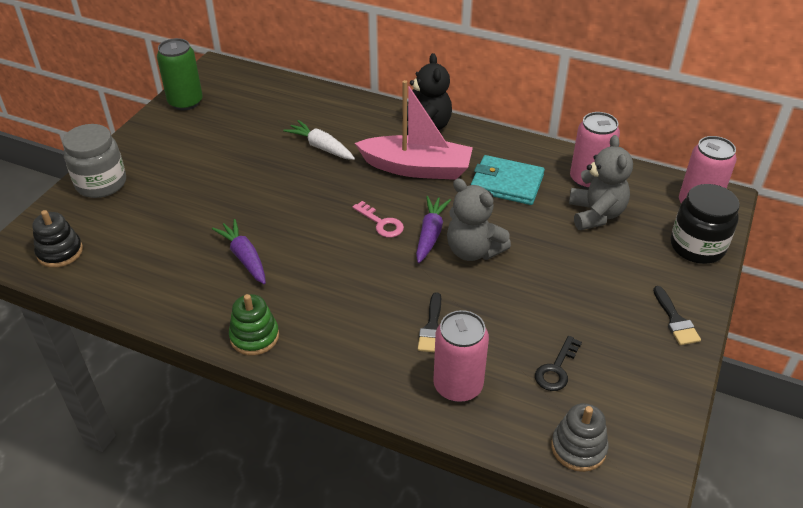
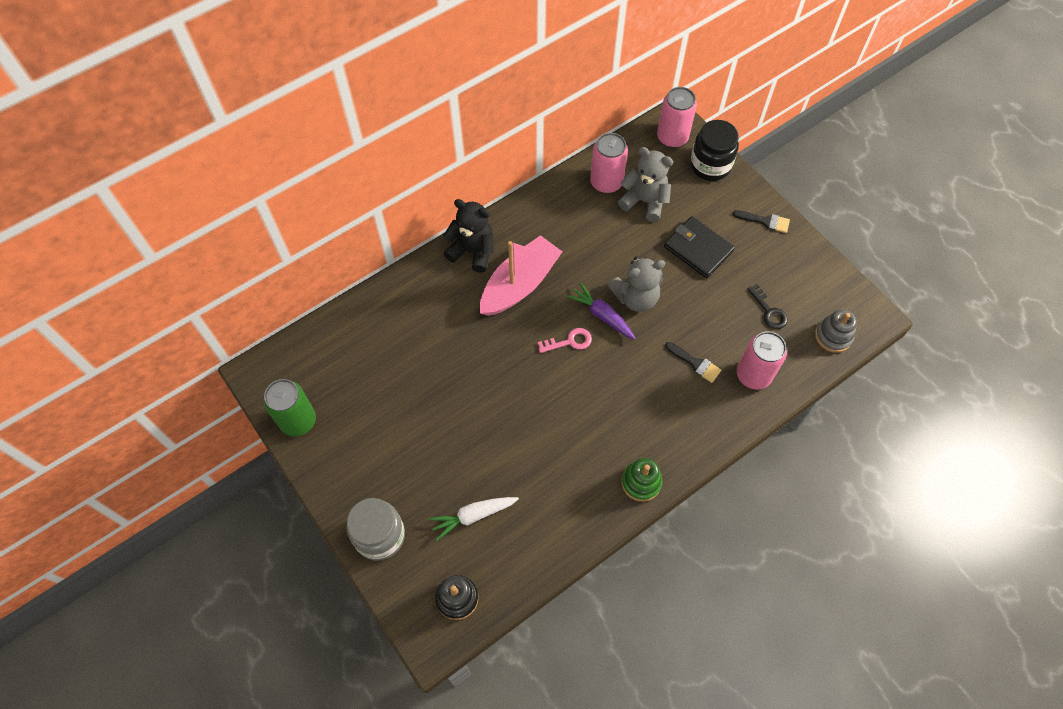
camera: 60 degrees left, 20 degrees up
(244, 257) = (550, 455): purple carrot -> none
(321, 147) = (445, 339): white carrot -> white carrot (473, 516)
(507, 183) = (577, 235): turquoise wallet -> none
(579, 276) = (698, 249): none -> black wallet

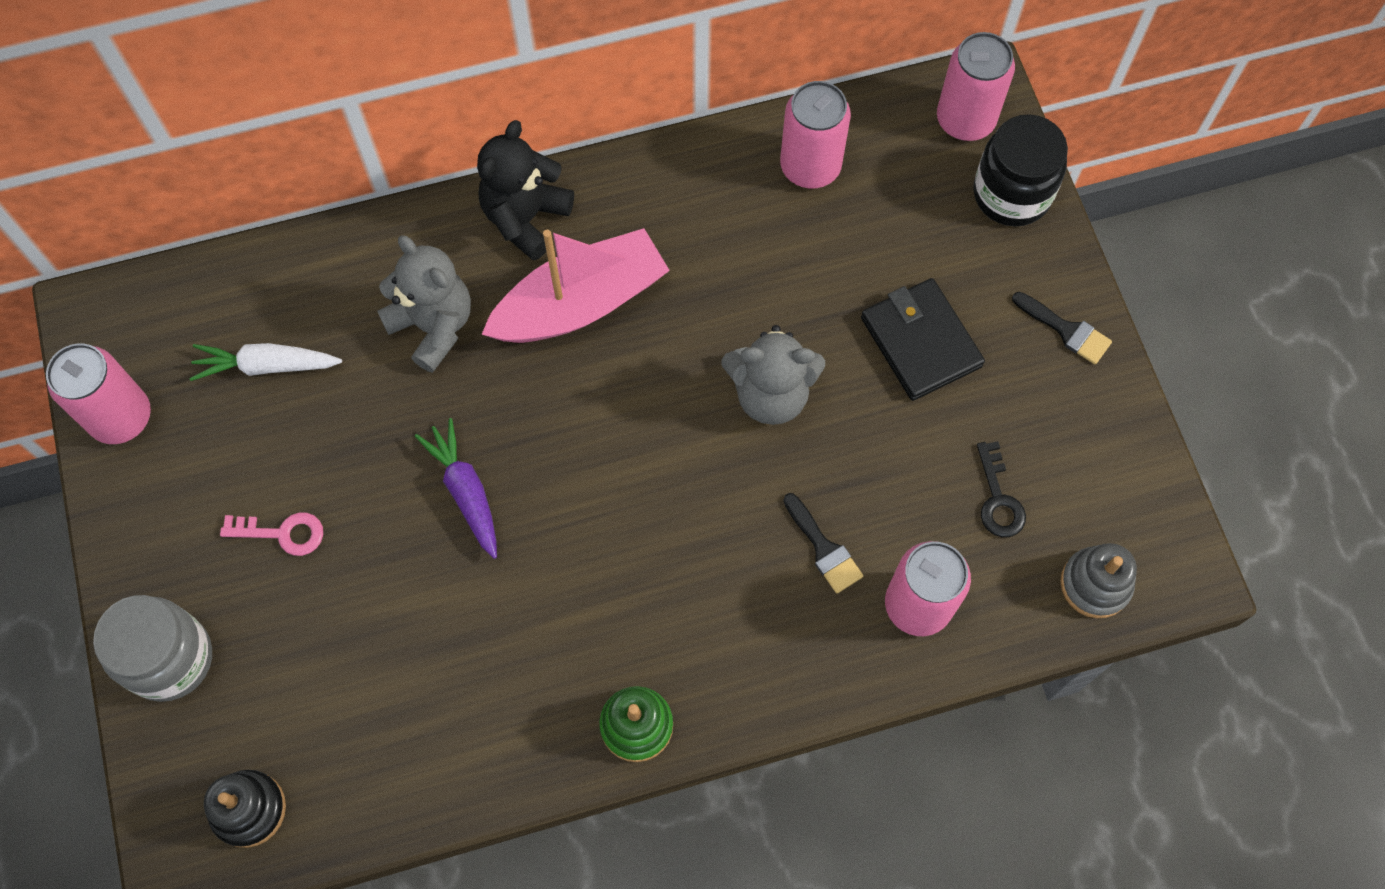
camera: 20 degrees right, 5 degrees up
(298, 421) = (121, 417): green can -> pink can
(472, 251) = (526, 218): black teddy bear -> black teddy bear turned 105 degrees counterclockwise
(473, 516) = (332, 680): white carrot -> white carrot (266, 366)
(569, 341) = (622, 434): pink key -> pink key (282, 533)
(602, 315) = (698, 406): purple carrot -> purple carrot (466, 491)
(644, 201) = (863, 223): grey teddy bear -> grey teddy bear (433, 326)

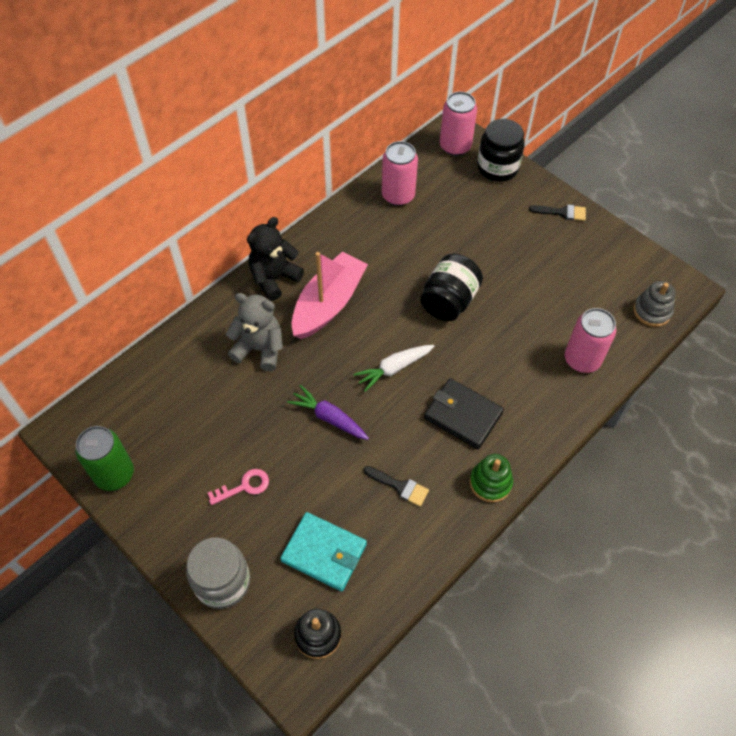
camera: 30 degrees left, 10 degrees down
(121, 417) = (114, 474): pink can -> green can
(266, 366) = (181, 409): white carrot -> white carrot (393, 368)
(330, 695) = (324, 552): none -> turquoise wallet
(526, 218) = (274, 278): black teddy bear -> black teddy bear turned 45 degrees clockwise
(771, 394) = (449, 301): grey teddy bear -> black jar
(823, 548) = (521, 356): black brush -> black brush (399, 486)
(920, 342) = (502, 247): black wallet -> black wallet (463, 415)
(998, 499) = (584, 296): black key -> none

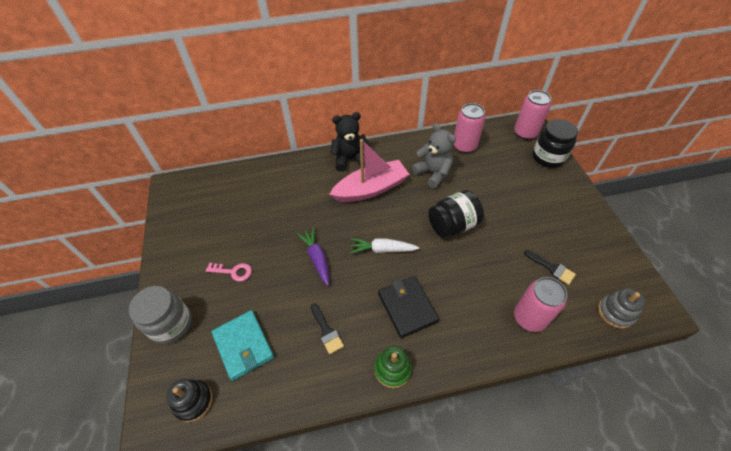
camera: 35 degrees right, 5 degrees down
(114, 474) = (174, 223): green can -> none
(259, 349) = (309, 195): grey teddy bear -> grey teddy bear (433, 173)
(562, 212) = (580, 206): black brush -> black brush (551, 268)

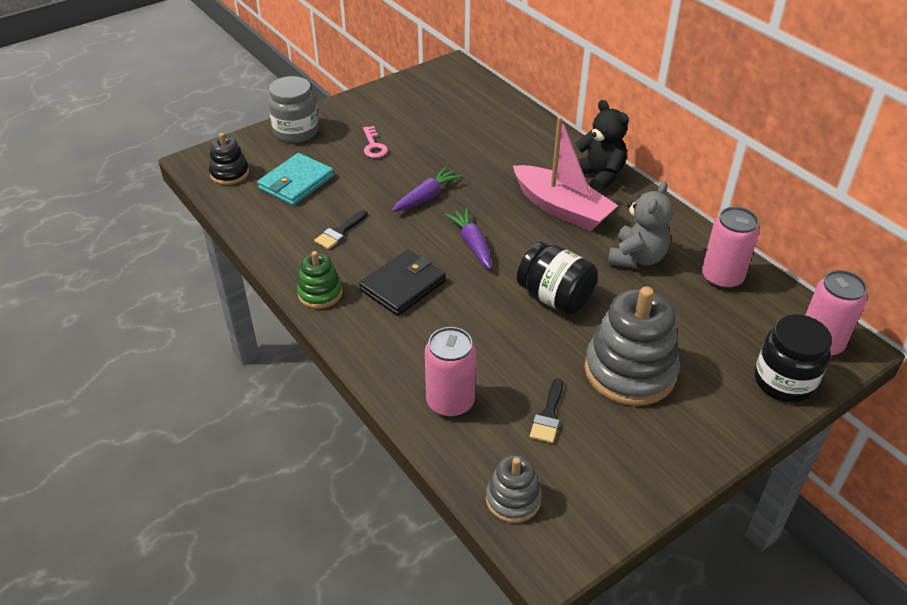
camera: 65 degrees right, 10 degrees down
(382, 249) = (472, 244): white carrot -> purple carrot
(525, 215) = (630, 371): none -> grey stacking toy

